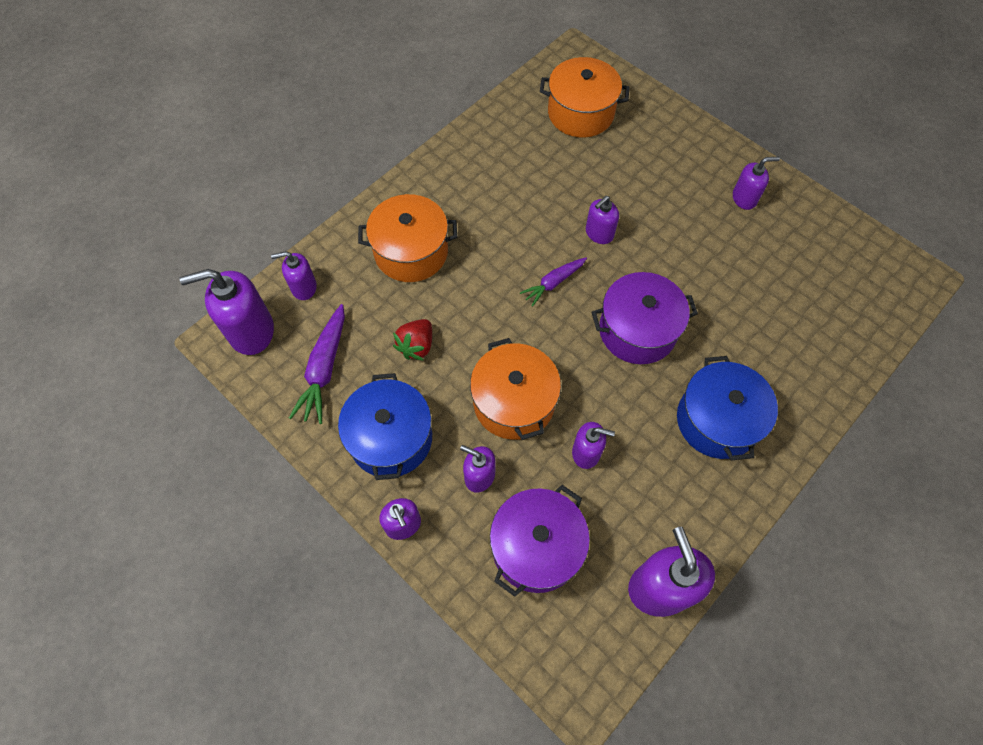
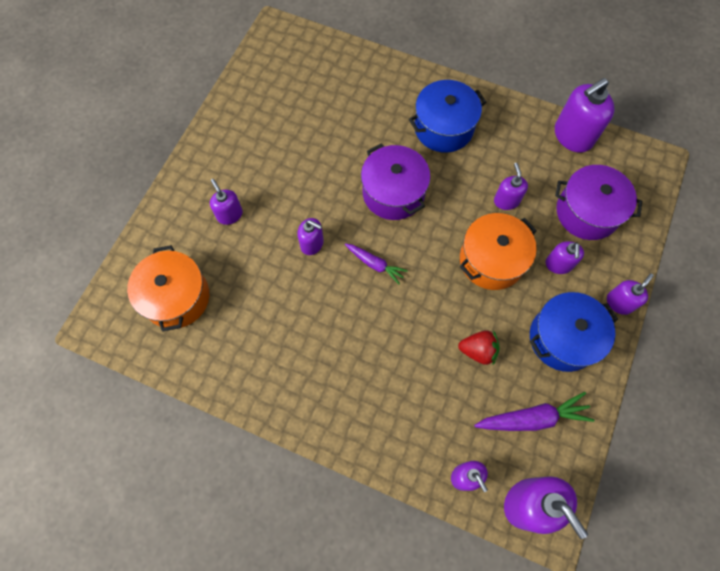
camera: 110 degrees left, 5 degrees up
(411, 252) = (389, 393): orange pot -> none
(744, 198) = (238, 146): purple soap dispenser -> purple soap dispenser (229, 214)

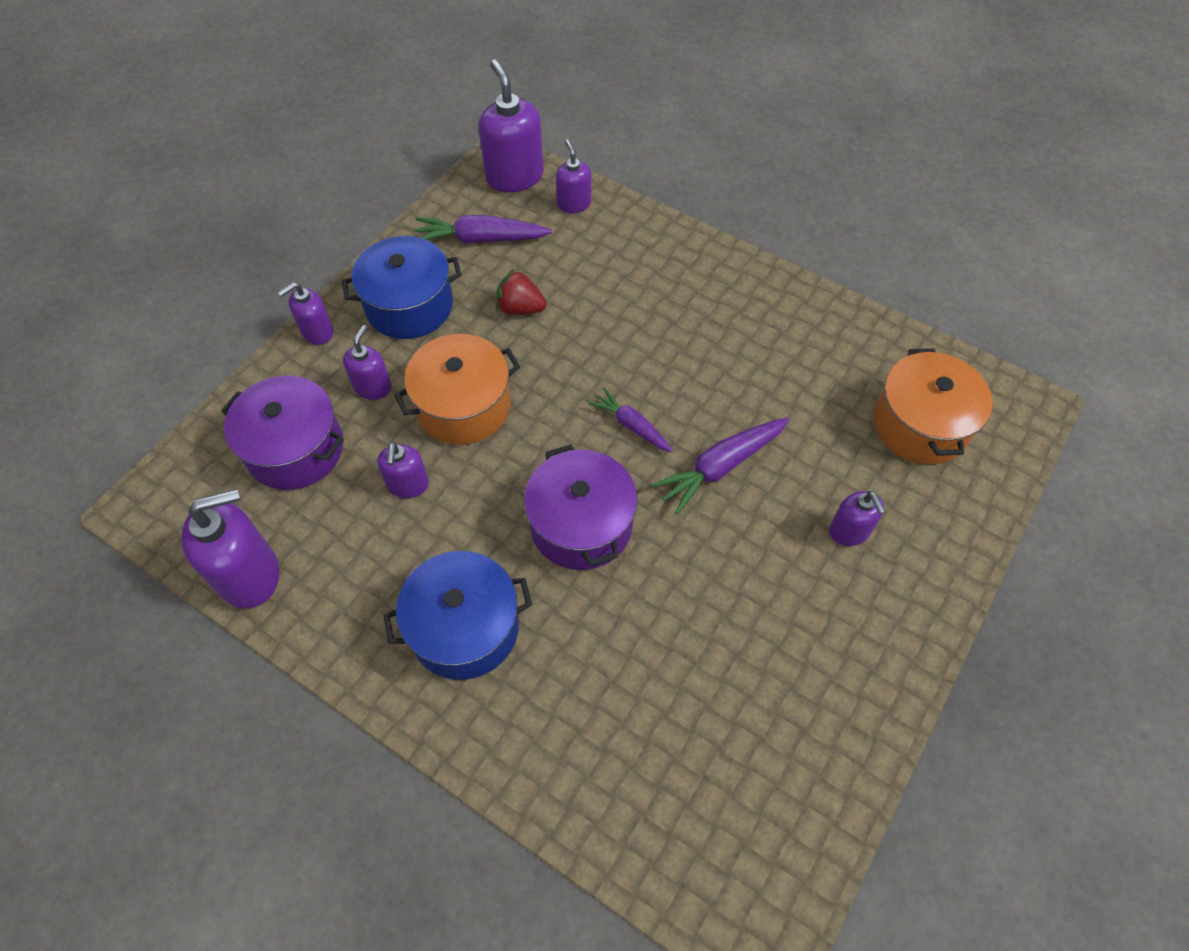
camera: 170 degrees left, 10 degrees down
(312, 244) = (720, 467): purple soap dispenser -> purple carrot

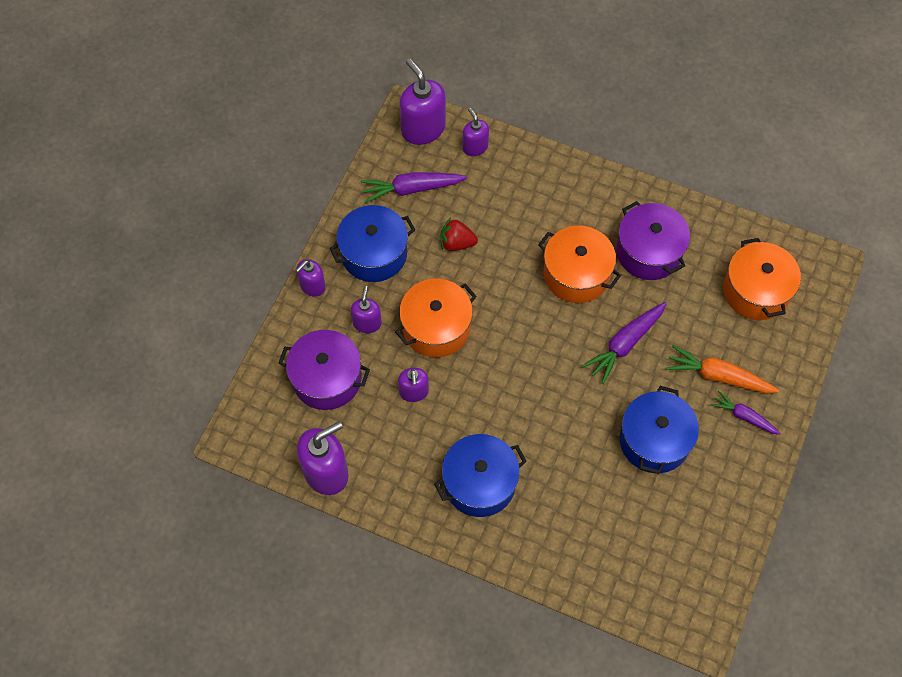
camera: 10 degrees left, 5 degrees up
(581, 525) = (539, 401): purple pot -> purple pot (649, 252)
(631, 425) = (557, 323): purple carrot -> purple carrot (743, 416)
(671, 368) = (576, 274): none -> orange pot
(739, 608) = (654, 440): none -> blue pot
(849, 531) = (718, 376): purple soap dispenser -> orange carrot

